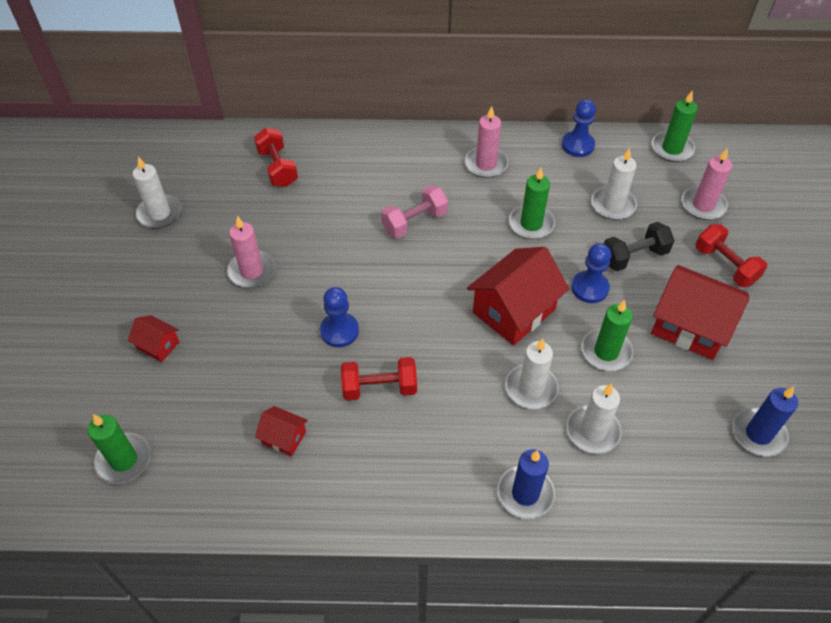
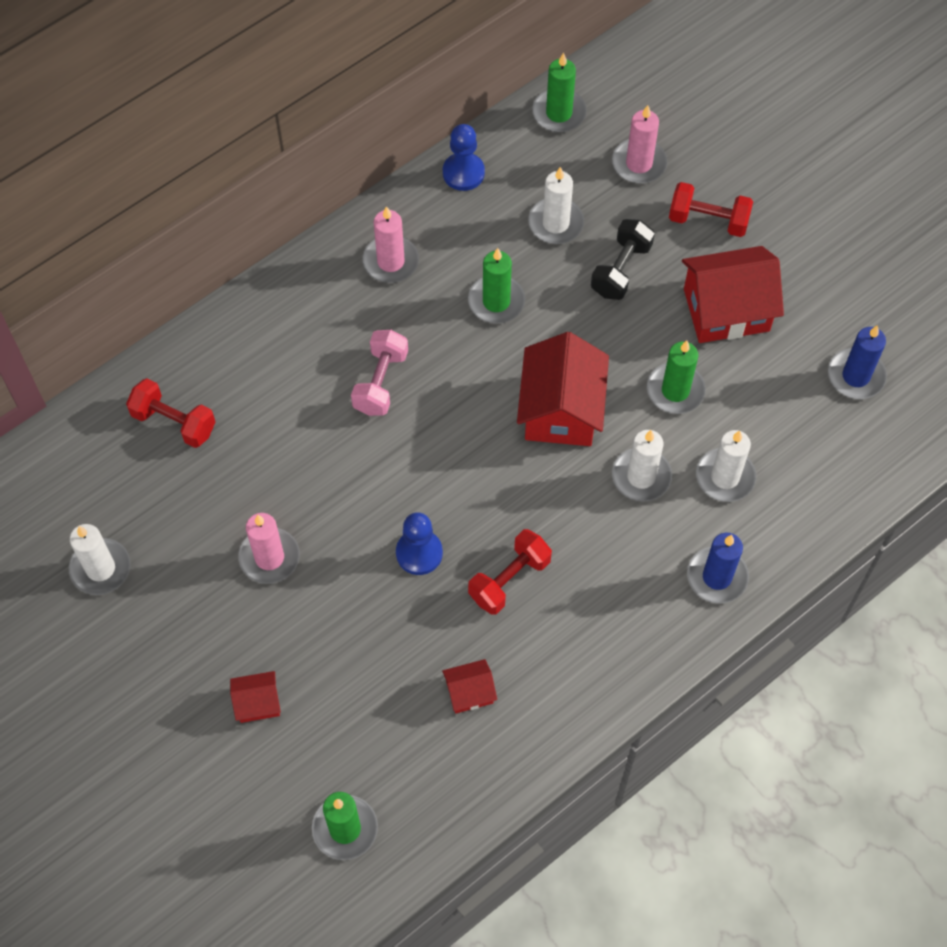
camera: 40 degrees left, 10 degrees up
(590, 288) = (608, 334): blue pawn -> none

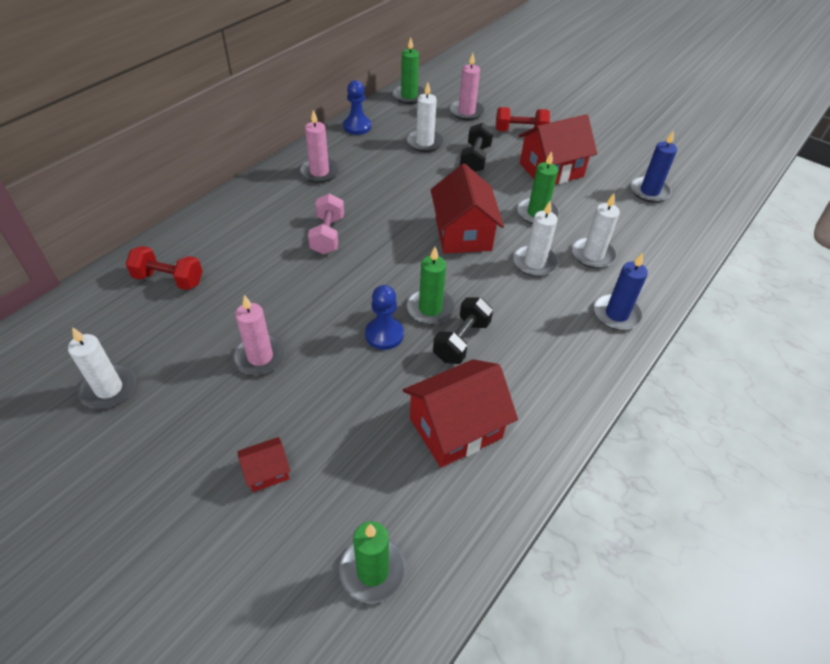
camera: 15 degrees left, 15 degrees down
(469, 692) = (455, 428): red house -> red house, size x2.05
(496, 301) = (398, 183): green candle -> green candle (430, 309)
(509, 579) = (461, 341): red dumbbell -> black dumbbell

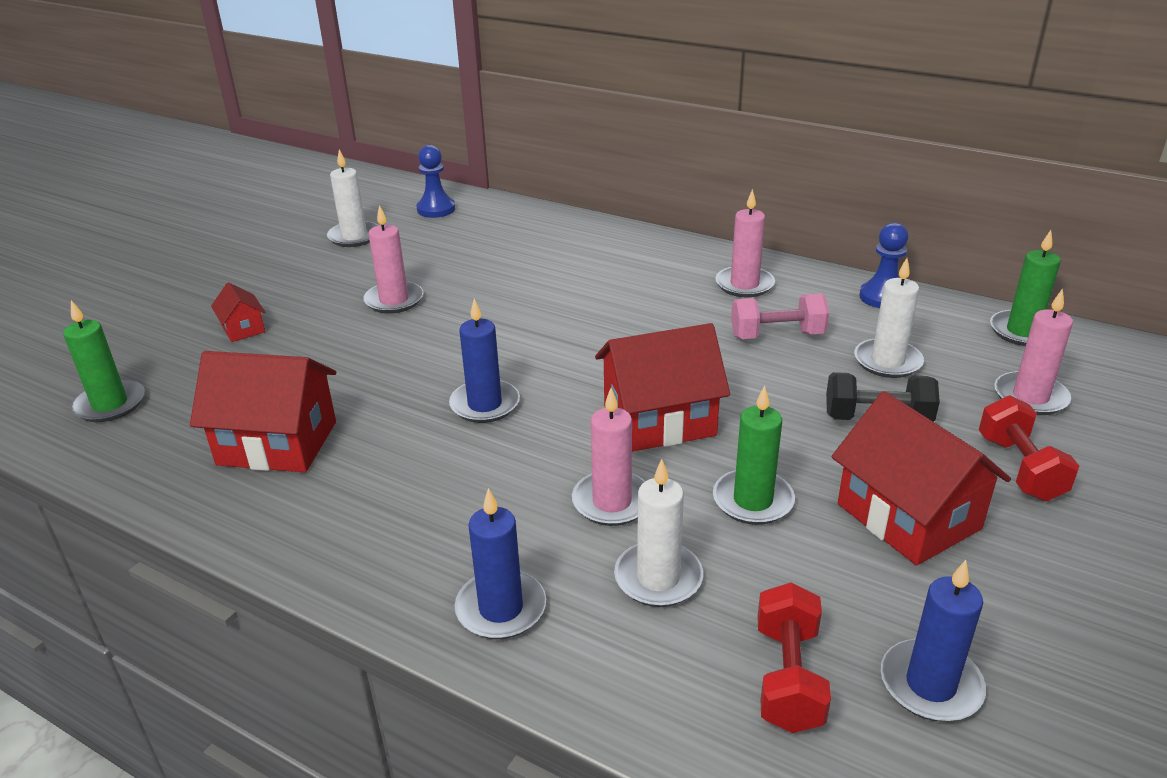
camera: 85 degrees right, 15 degrees down
(169, 279) = (503, 233): red dumbbell -> red dumbbell (788, 677)
(327, 235) = (610, 310): pink dumbbell -> pink dumbbell (777, 335)
(384, 334) = (433, 374): blue pawn -> blue pawn (436, 209)
(430, 309) = (485, 404): green candle -> blue candle
(455, 428) = (277, 443): red house -> red house turned 45 degrees counterclockwise
(461, 341) = (425, 436): black dumbbell -> none
(534, 263) = (612, 502): white candle -> pink candle

